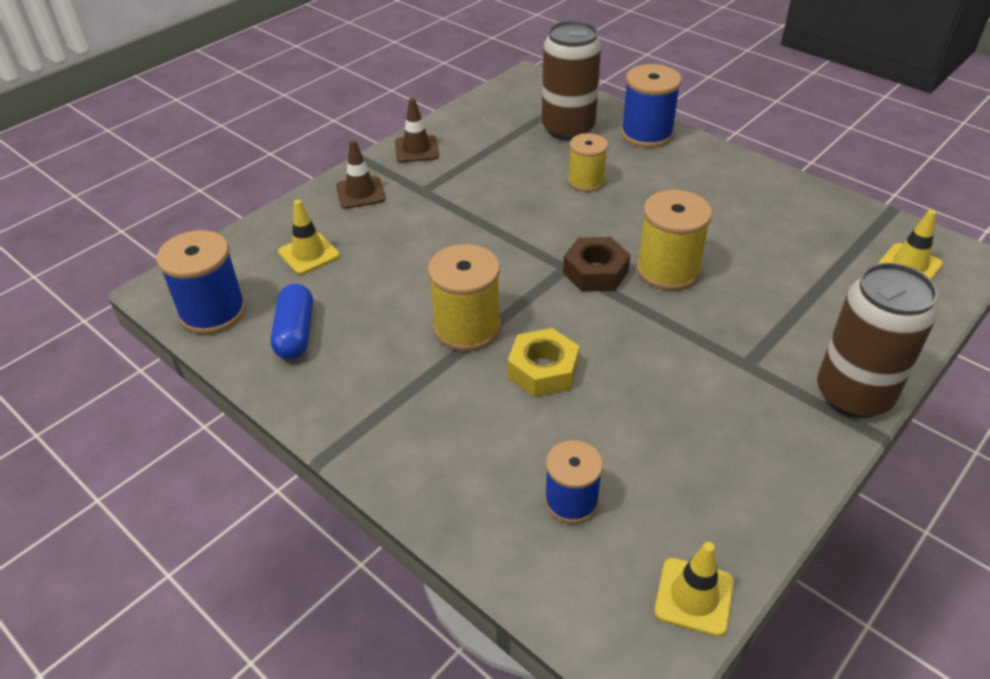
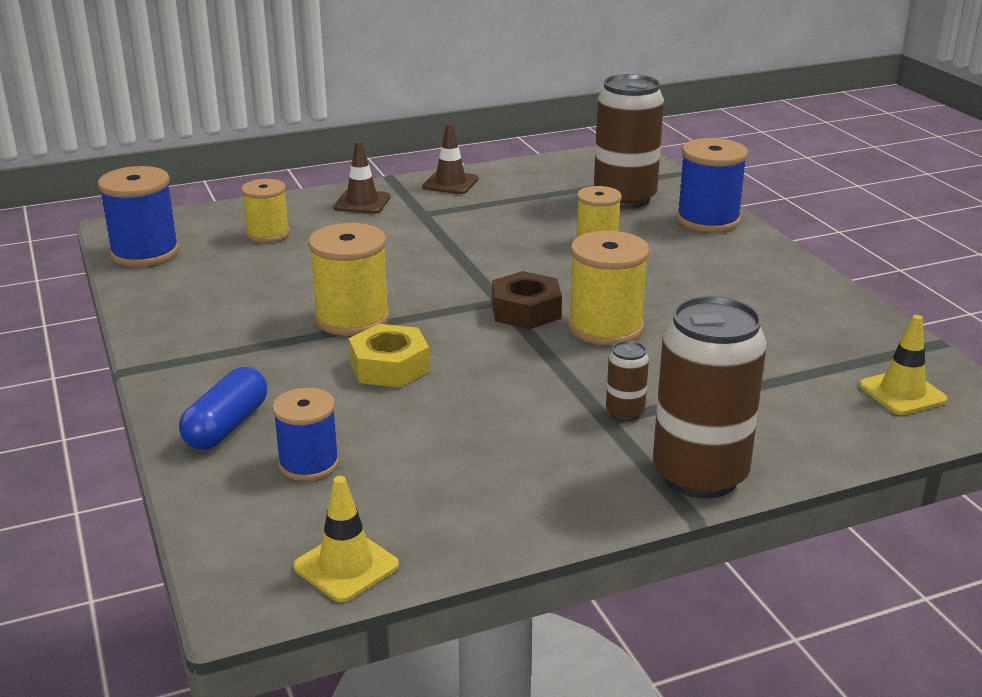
camera: 25 degrees right, 15 degrees down
(295, 333) = (197, 283): blue capsule -> blue capsule (227, 426)
(309, 254) = (268, 234): yellow traffic cone -> yellow spool
(753, 352) = (625, 412): none -> brown can

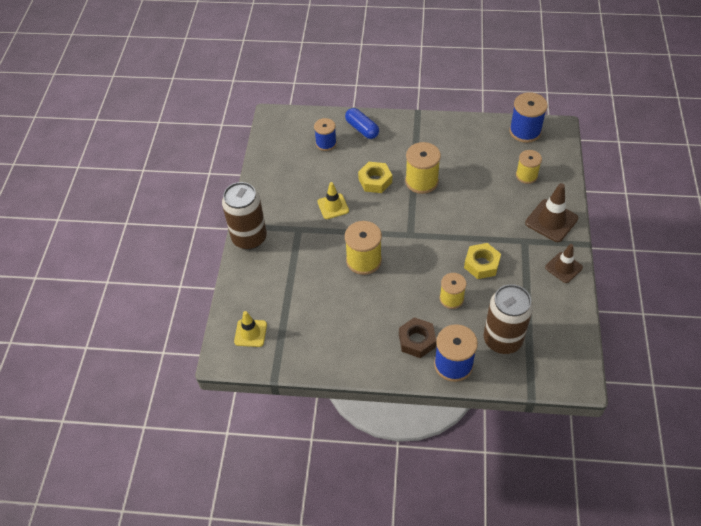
camera: 120 degrees right, 25 degrees up
(346, 566) = (269, 138): yellow traffic cone -> yellow traffic cone (333, 206)
(362, 202) = (551, 221): brown traffic cone -> brown traffic cone, size x1.50
(504, 233) = (481, 264): none -> yellow nut
(526, 311) = (395, 239): brown nut -> brown nut (417, 341)
(625, 412) = (298, 236): brown can -> none

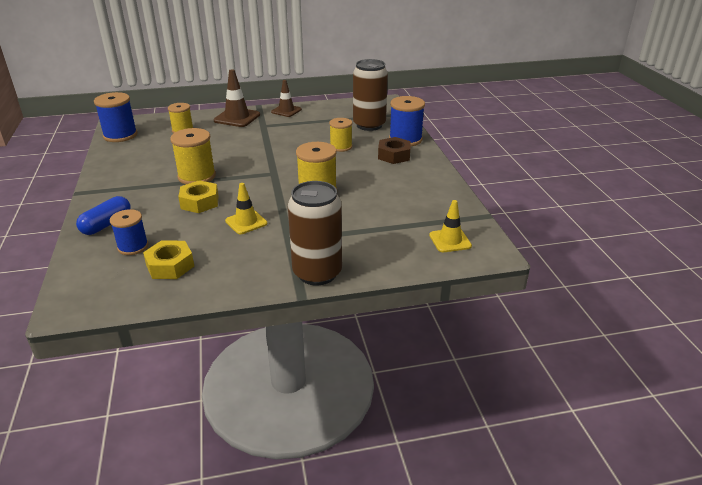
camera: 110 degrees left, 20 degrees down
(481, 264) = (297, 139): yellow nut -> yellow nut (170, 266)

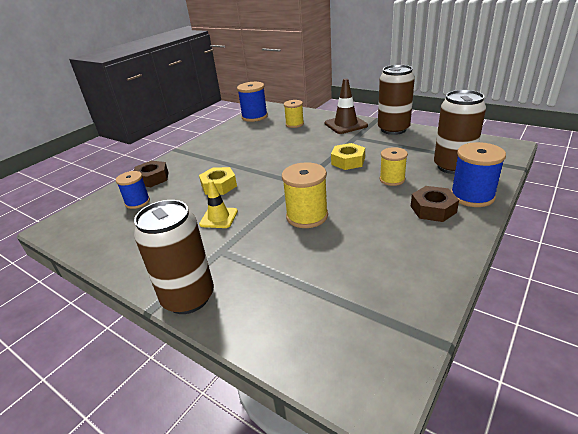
camera: 50 degrees right, 0 degrees up
(106, 224) = (152, 178): blue capsule -> brown nut
(170, 266) = (129, 228): yellow nut -> yellow nut (348, 161)
(197, 176) = (248, 164): yellow spool -> none
(286, 111) = (393, 129): brown traffic cone -> brown can
(450, 240) = (348, 347): yellow traffic cone -> none

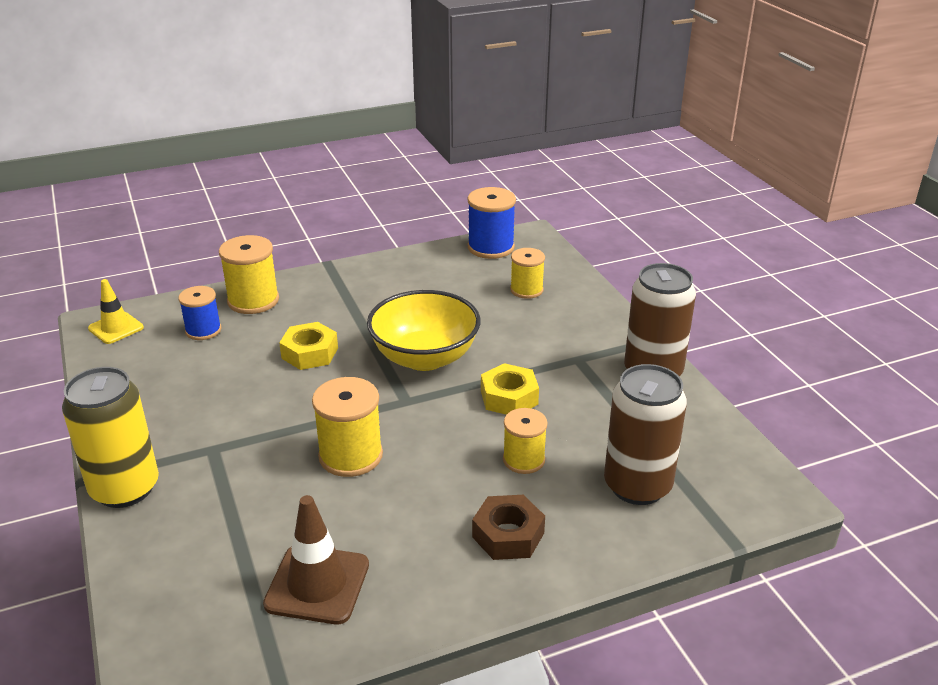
camera: 30 degrees right, 0 degrees up
(152, 178) = (253, 300): brown nut -> yellow spool
(188, 298) = (125, 488): brown can -> yellow can
(218, 218) = (258, 402): yellow traffic cone -> yellow traffic cone (116, 328)
(284, 164) = (425, 357): none -> yellow bowl
(345, 125) = (596, 327): brown traffic cone -> brown traffic cone (317, 584)
(472, 196) = (588, 546): blue spool -> none

